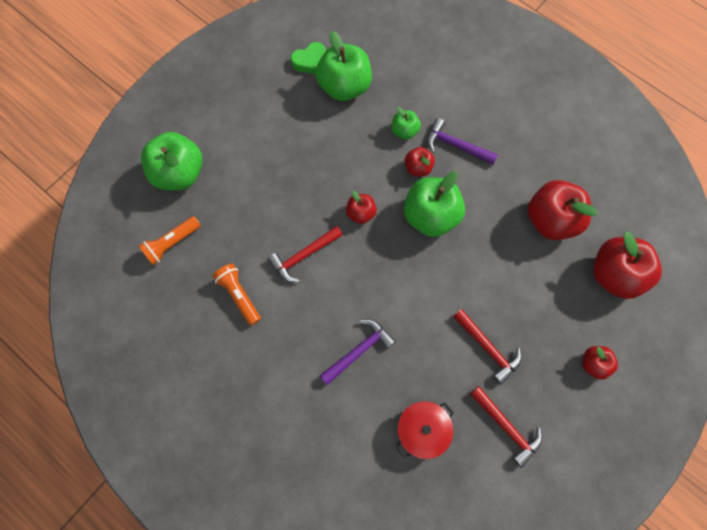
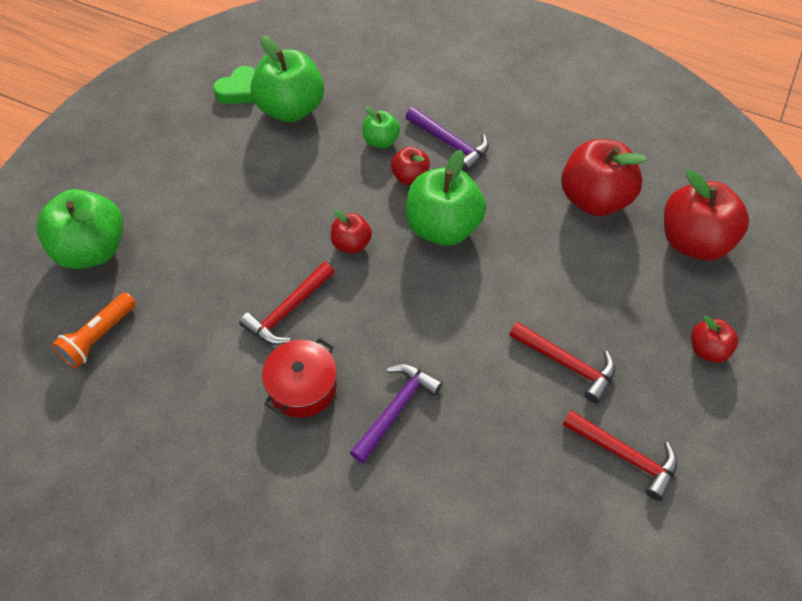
camera: 15 degrees left, 15 degrees down
(239, 295) = (210, 380): orange flashlight -> none
(422, 430) = (513, 489): red pot -> red pot (302, 387)
(456, 146) = (450, 143): purple hammer -> purple hammer turned 150 degrees counterclockwise

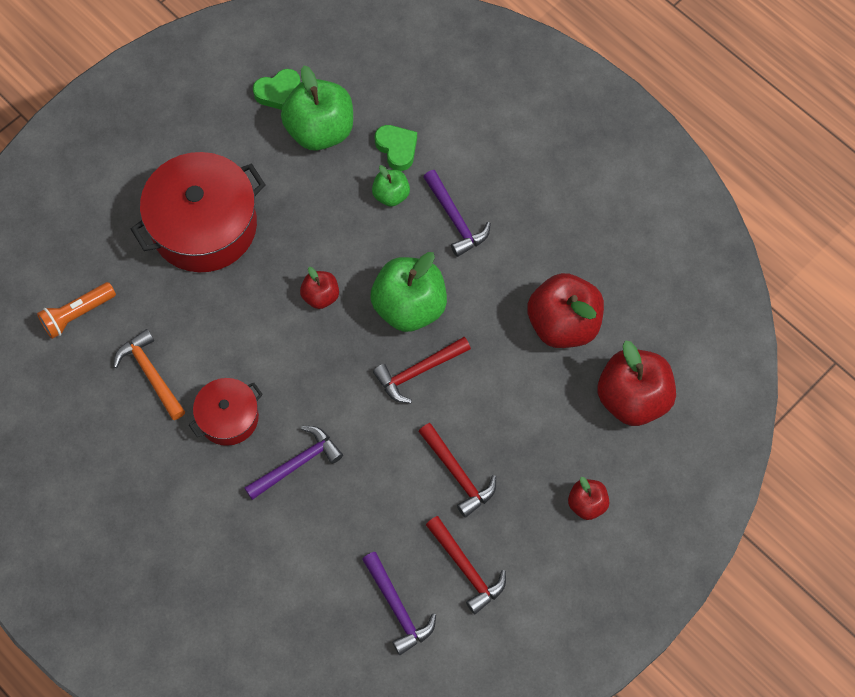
camera: 20 degrees right, 10 degrees up
(92, 250) = (94, 227): green apple -> none
(200, 370) = (150, 374): none -> orange hammer
(208, 217) = (204, 226): none -> red pot
(288, 311) = (241, 343): red hammer -> red hammer (418, 372)
(369, 104) = (397, 149): none -> green heart
(410, 177) = (402, 244): red apple -> none
(574, 525) = (397, 608): none -> purple hammer

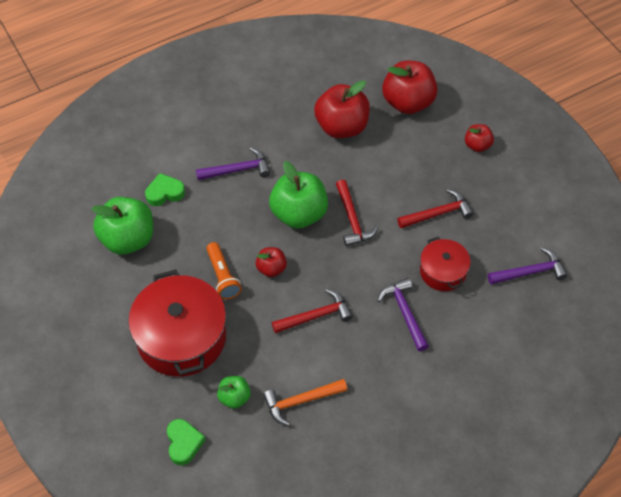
camera: 75 degrees left, 10 degrees down
(77, 314) = (229, 448): orange flashlight -> orange flashlight (222, 276)
(228, 417) = (354, 352): red pot -> red pot (443, 271)
(278, 92) = (81, 260): green heart -> green heart (184, 443)
(391, 195) = (202, 205): green apple -> green apple (234, 397)
(466, 569) = (509, 224): red hammer -> red hammer (316, 316)

